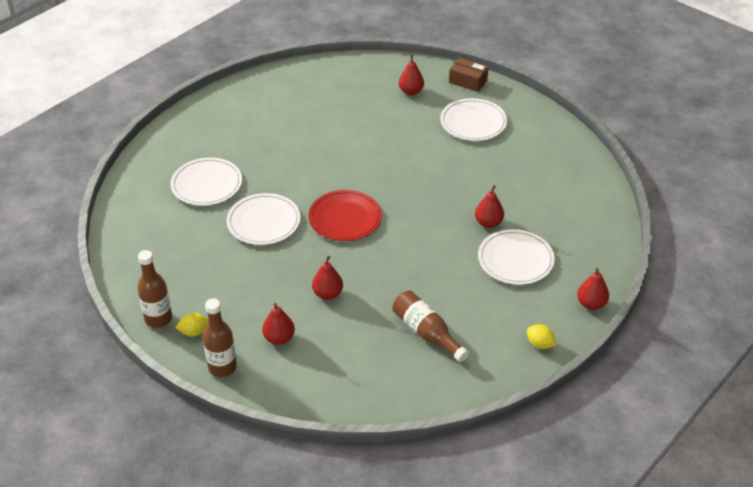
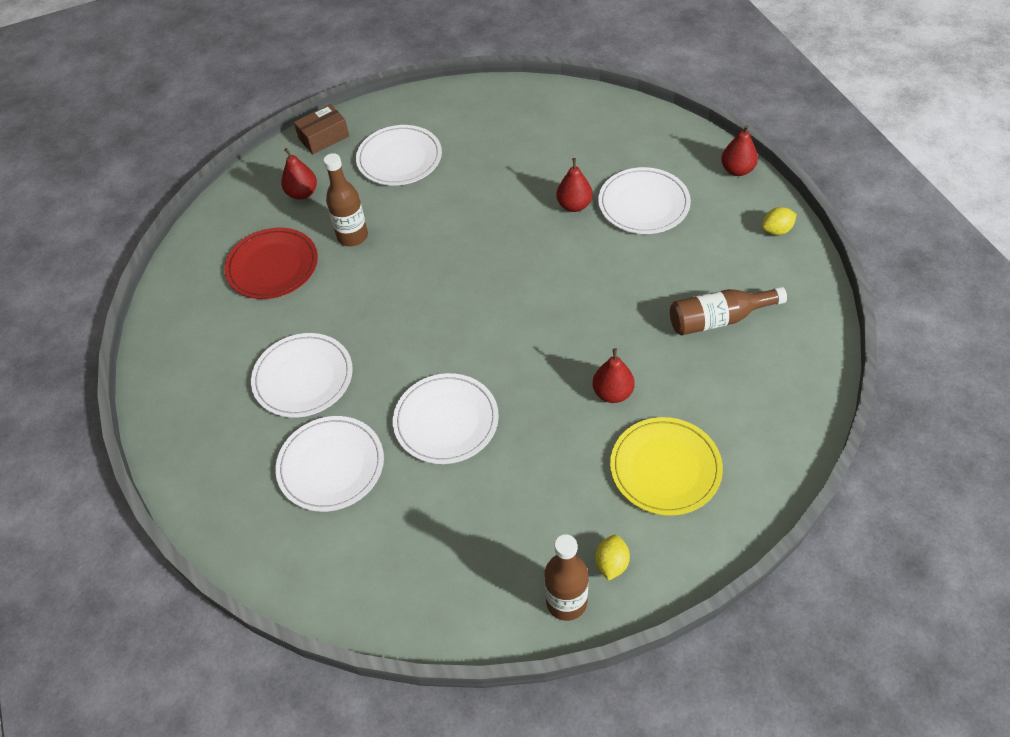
camera: 60 degrees left, 10 degrees up
(222, 367) = (689, 548): brown bottle -> brown bottle (352, 236)
(263, 149) = (303, 378): none -> white plate
(279, 338) = (665, 468): red pear -> yellow plate
(345, 218) = (490, 333): red plate -> red plate (272, 266)

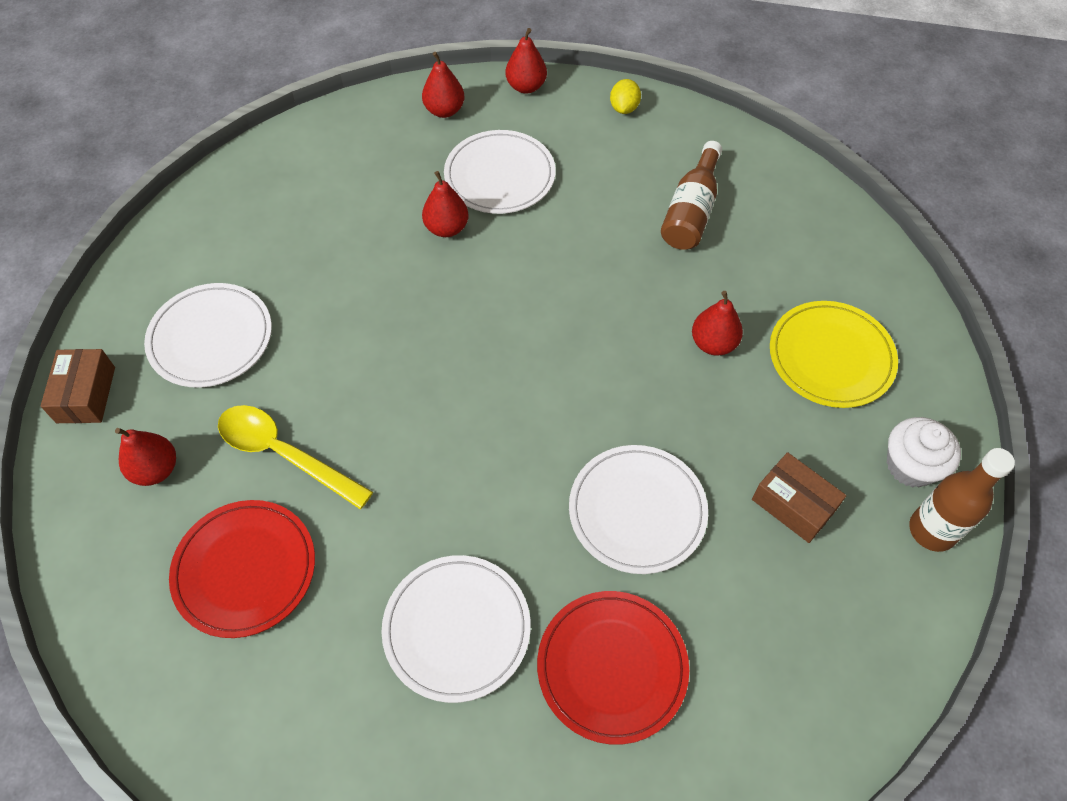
camera: 60 degrees left, 5 degrees up
(331, 466) = (612, 667): white plate -> red plate
(352, 236) = (284, 454): brown bottle -> yellow spoon
(519, 505) = (793, 505): none -> brown box
(611, 563) = (910, 465): yellow lemon -> white cupcake
(670, 145) = (444, 110): none -> red pear

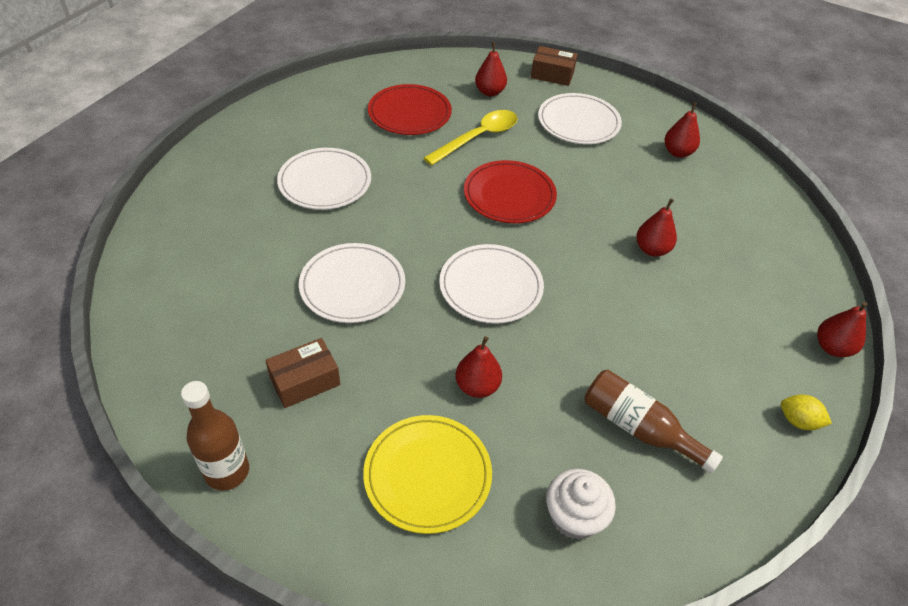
camera: 105 degrees right, 10 degrees down
(444, 110) = (797, 280): red pear -> red pear (677, 152)
(500, 176) = (708, 297): white plate -> white plate (491, 286)
(612, 667) = (257, 240): red plate -> red plate (509, 195)
(910, 465) = (290, 486): white cupcake -> white cupcake (574, 517)

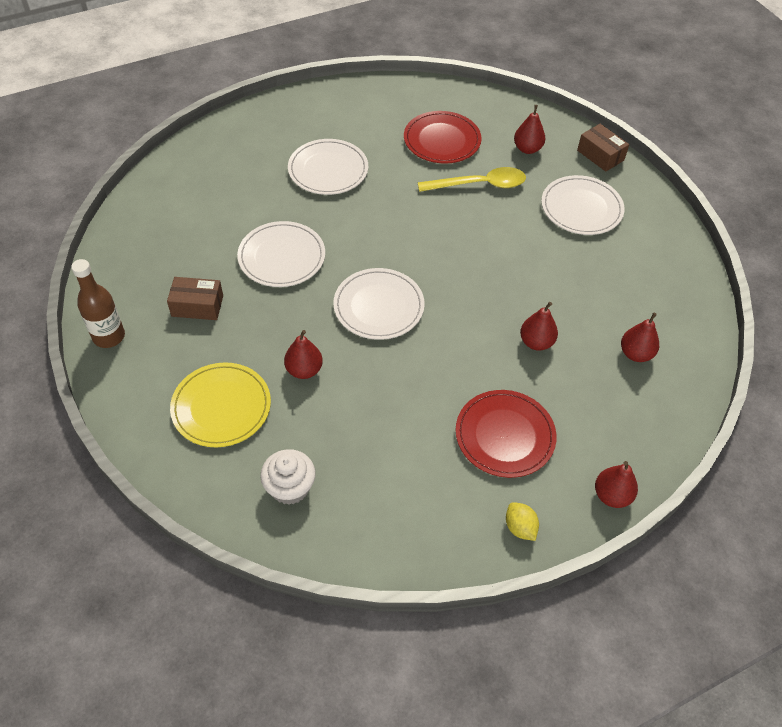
camera: 35 degrees right, 5 degrees up
(509, 195) = (460, 243): red plate -> red plate (505, 435)
(639, 428) = (390, 461): brown bottle -> none
(677, 152) = (647, 274): red pear -> red pear (635, 354)

